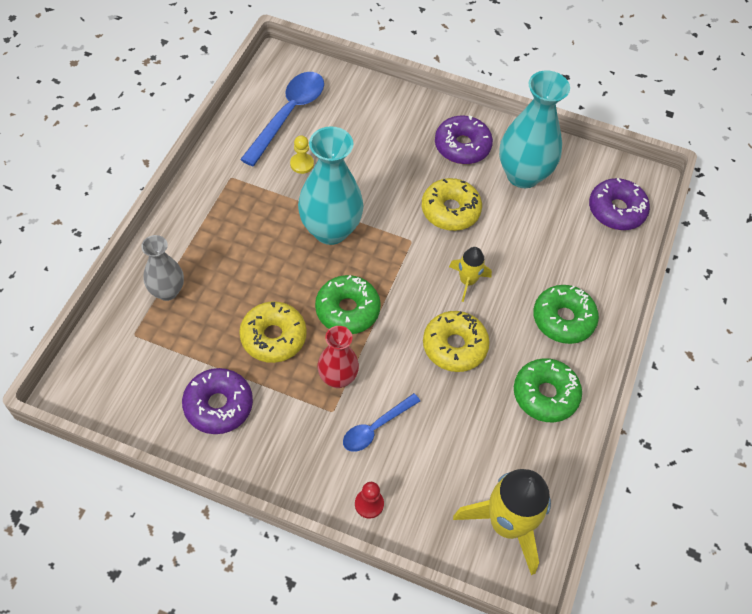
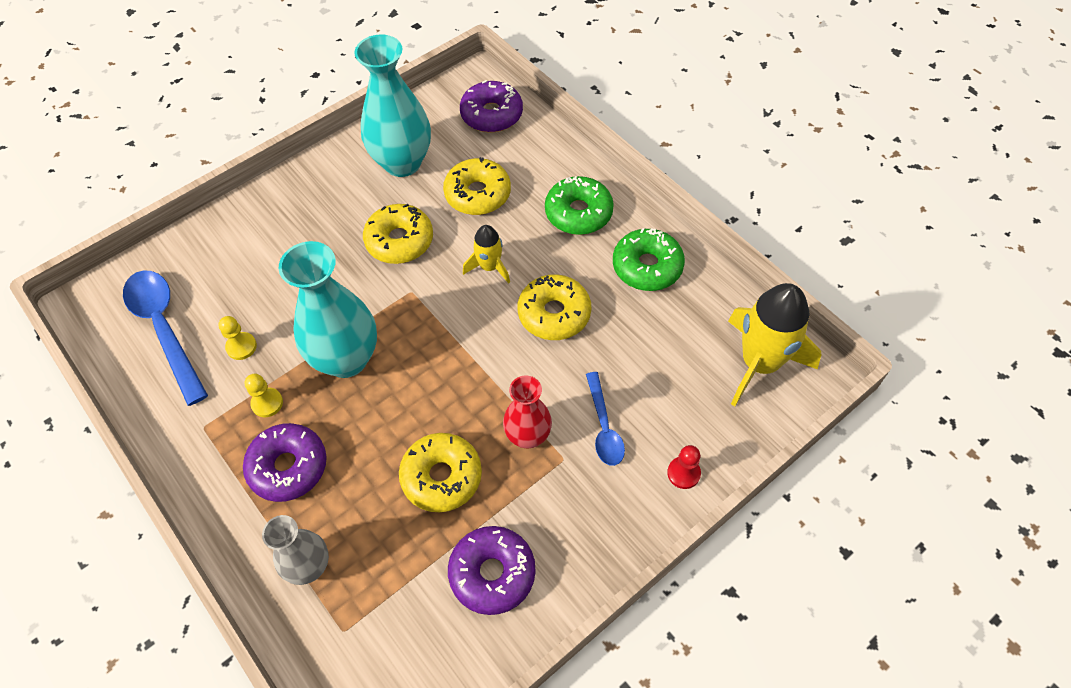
camera: 55 degrees left, 0 degrees up
(269, 202) = (267, 403): none -> yellow pawn
(347, 310) = (454, 389): green donut -> none
(462, 146) = (332, 193): purple donut -> purple donut (288, 467)
(530, 239) = (477, 194): none -> yellow donut

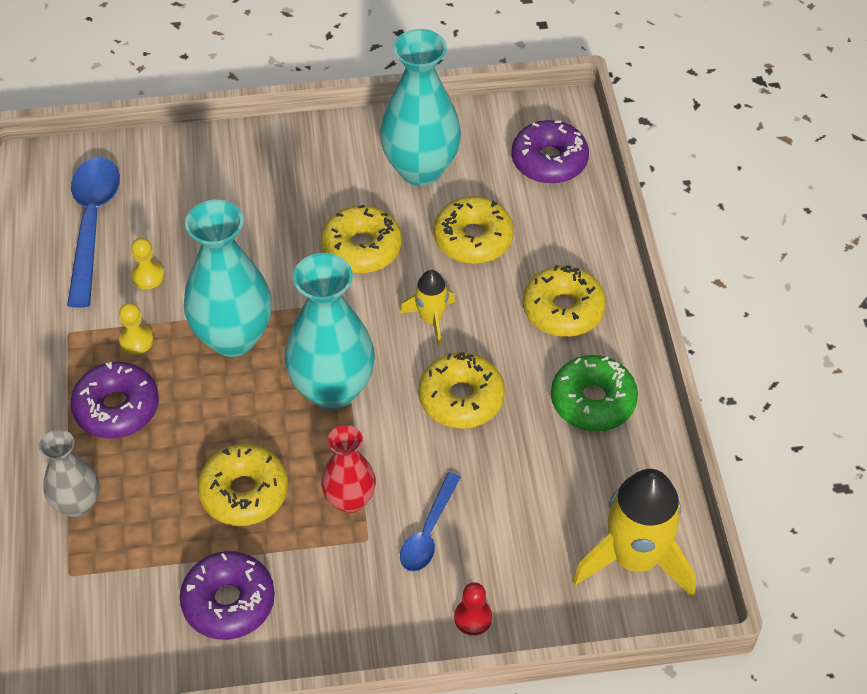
camera: 30 degrees right, 5 degrees down
(453, 358) = (332, 389): none -> turquoise vase
(578, 213) = (563, 309): green donut -> yellow donut

